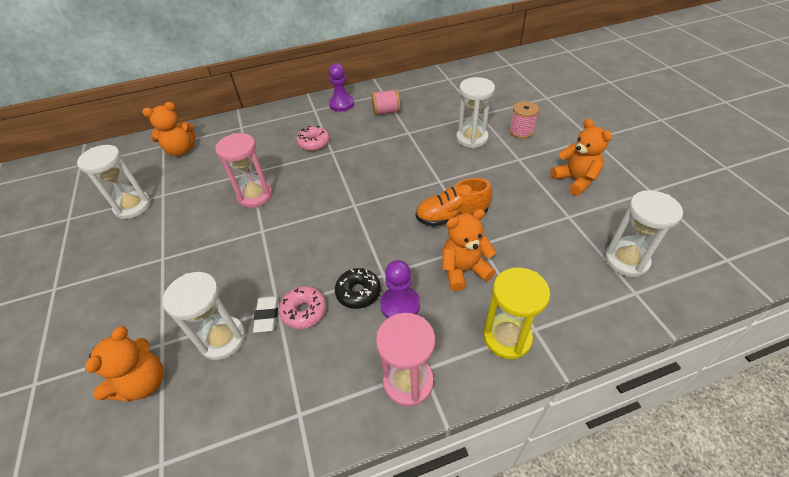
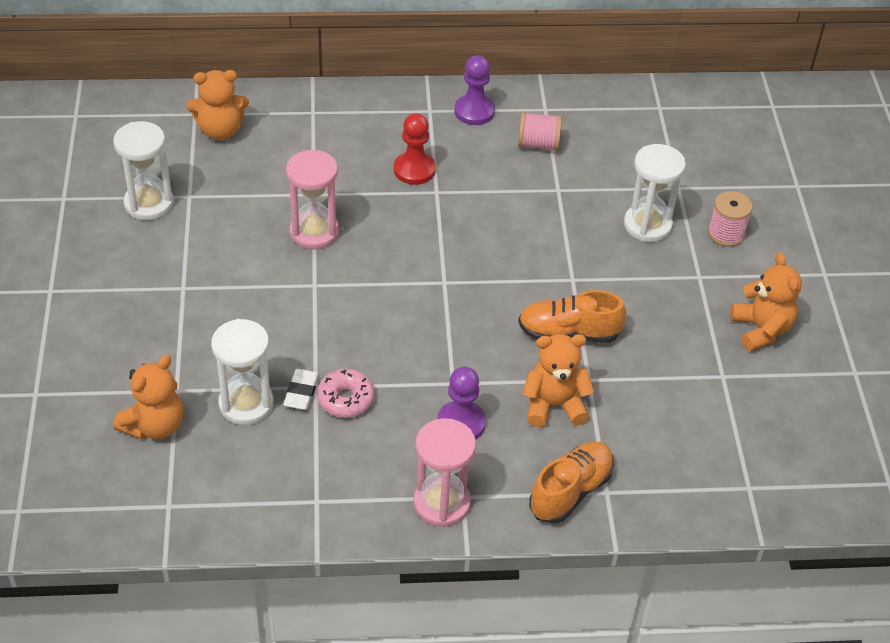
camera: 10 degrees right, 0 degrees up
(314, 143) = (414, 170): pink donut -> red pawn
(358, 292) = (416, 395): black donut -> none
(507, 337) = (570, 491): yellow hourglass -> orange shoe
(626, 260) = (762, 449): white hourglass -> none

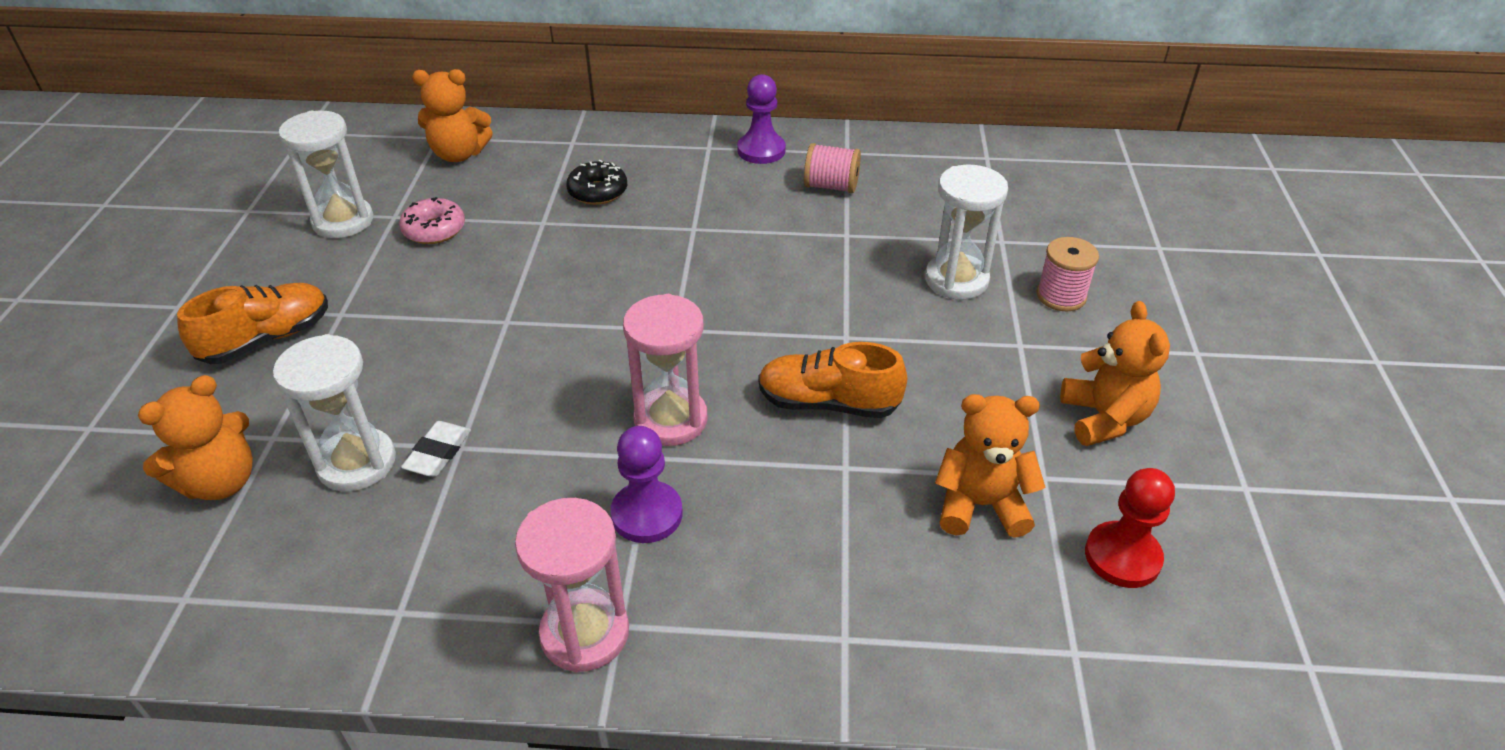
camera: 10 degrees right, 5 degrees down
(314, 232) = (528, 262): pink hourglass -> pink hourglass (671, 419)
(345, 399) = (495, 467): pink donut -> pink donut (434, 230)
(349, 161) = (598, 192): none -> black donut
(414, 170) = (673, 204): red pawn -> red pawn (1122, 557)
(554, 405) = (788, 499): orange teddy bear -> orange teddy bear (980, 505)
(570, 491) = (788, 632): orange shoe -> orange shoe (267, 339)

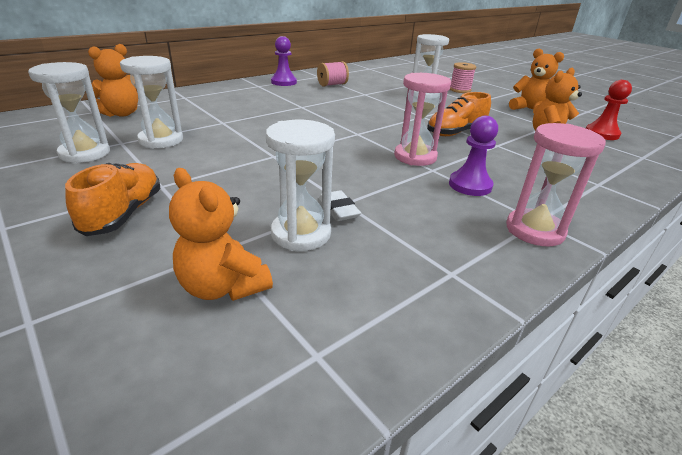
camera: 45 degrees left, 10 degrees down
(221, 482) = (223, 286): orange teddy bear -> orange teddy bear turned 135 degrees clockwise
(434, 230) = (161, 140): pink donut -> white hourglass
(598, 192) = (232, 107): black donut -> none

